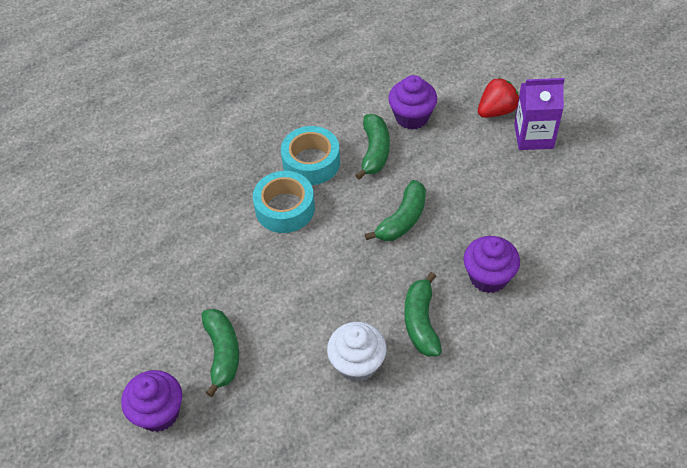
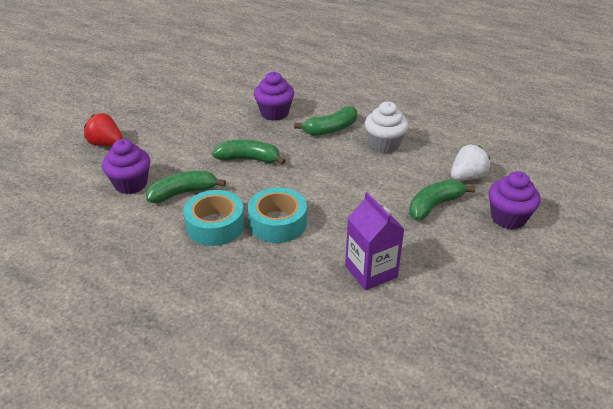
camera: 120 degrees left, 15 degrees down
(245, 417) = (467, 177): none -> white strawberry
(533, 136) = (129, 122): purple carton -> purple carton (371, 271)

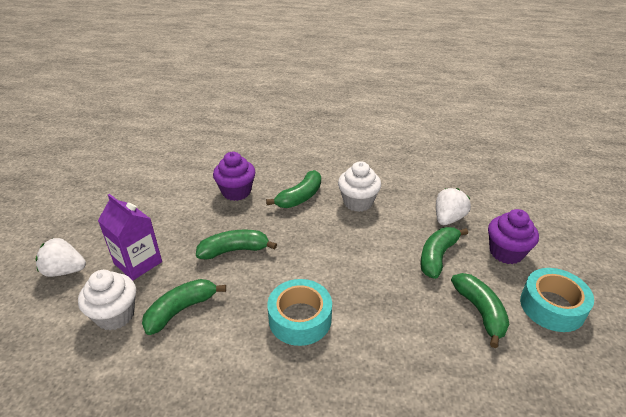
camera: 20 degrees left, 0 degrees up
(106, 144) = (64, 271): red strawberry -> white strawberry
(131, 184) = (115, 315): purple cupcake -> white cupcake
(215, 225) = (235, 341): turquoise tape -> turquoise tape (552, 306)
(371, 271) = (420, 349): purple carton -> purple carton (138, 262)
(447, 258) = (480, 311): none -> green banana

